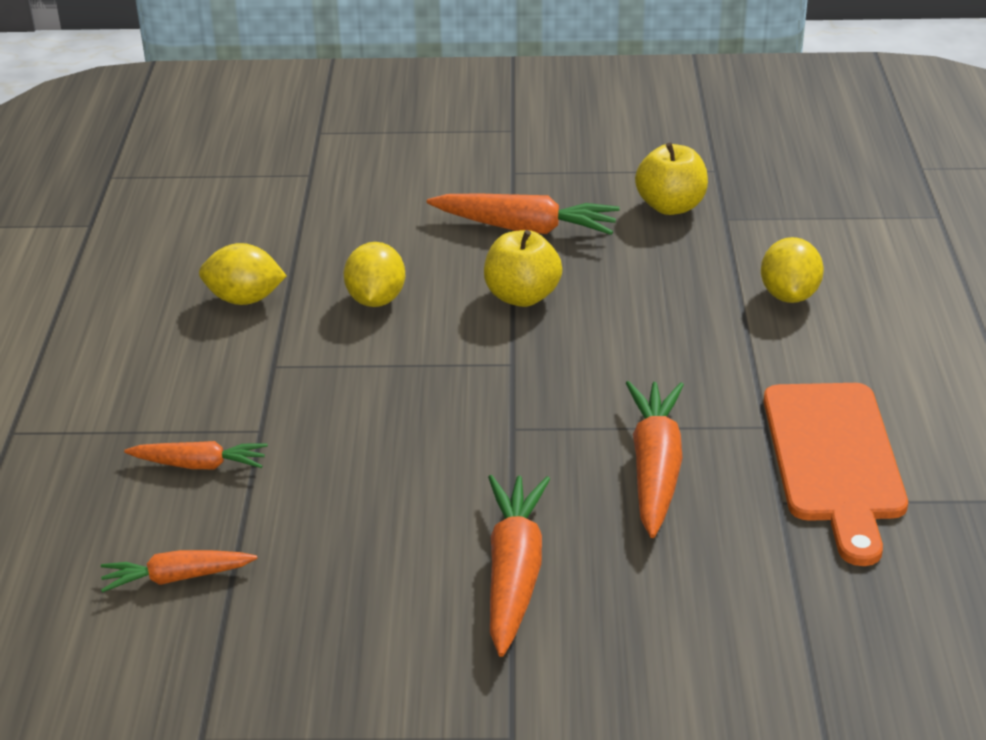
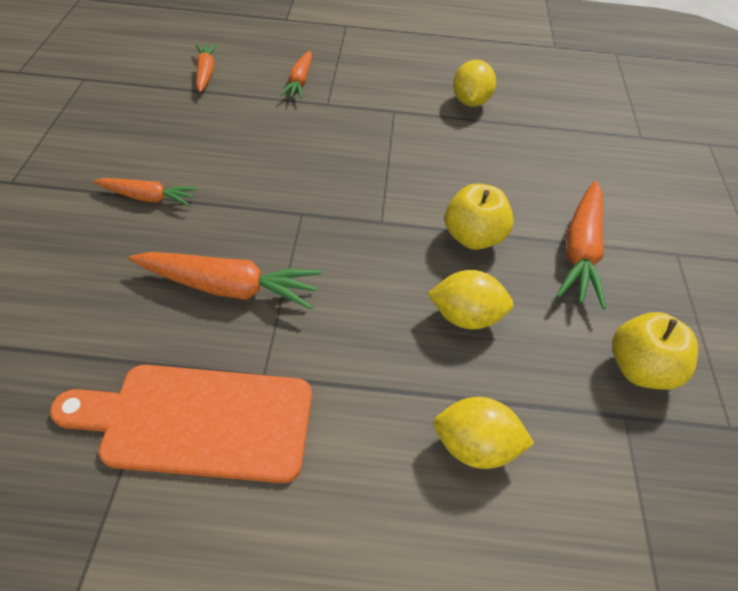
camera: 90 degrees right, 15 degrees up
(376, 300) = (469, 158): yellow lemon -> yellow lemon (465, 317)
(514, 573) = (148, 197): orange carrot -> orange carrot, size x0.61

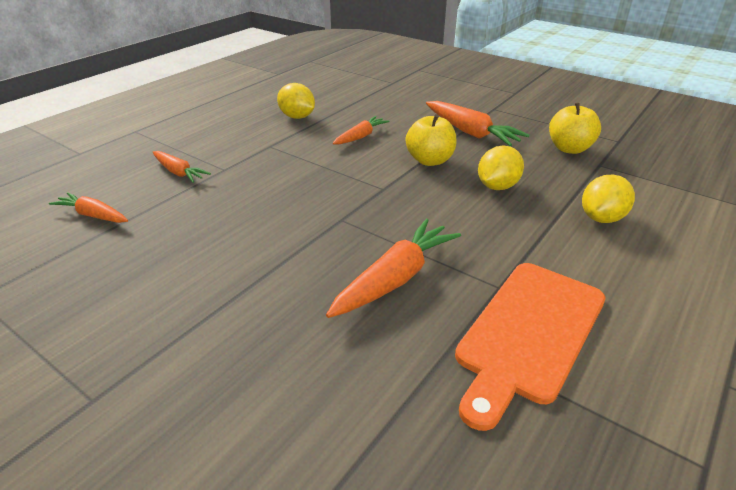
camera: 55 degrees left, 15 degrees down
(148, 197) = (236, 297): orange carrot -> orange carrot (360, 136)

